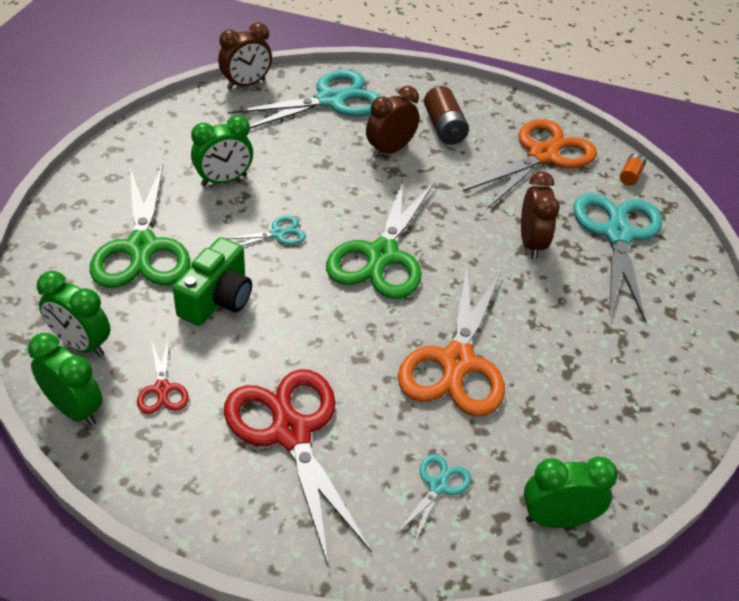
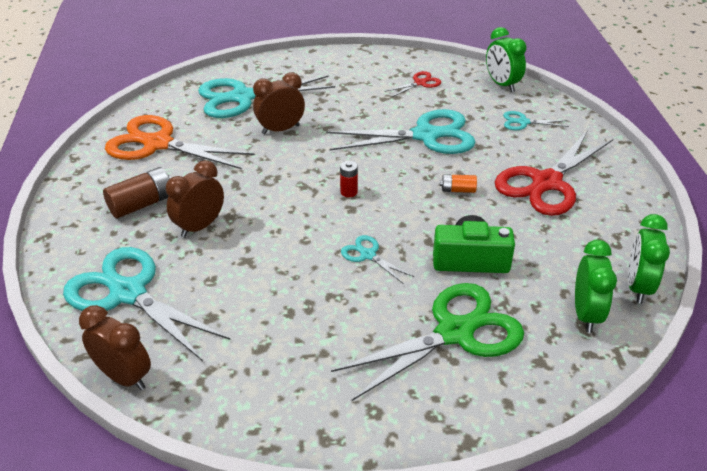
camera: 110 degrees left, 5 degrees down
(162, 389) = (576, 251): red scissors -> red scissors (420, 83)
(224, 180) = (319, 319): green clock -> none
(382, 255) = (349, 192): green scissors -> red battery
(390, 150) = (200, 226): brown clock -> brown clock turned 105 degrees clockwise
(457, 362) = (425, 135): orange scissors -> turquoise scissors
(630, 175) = (162, 101): orange battery -> orange battery (458, 190)

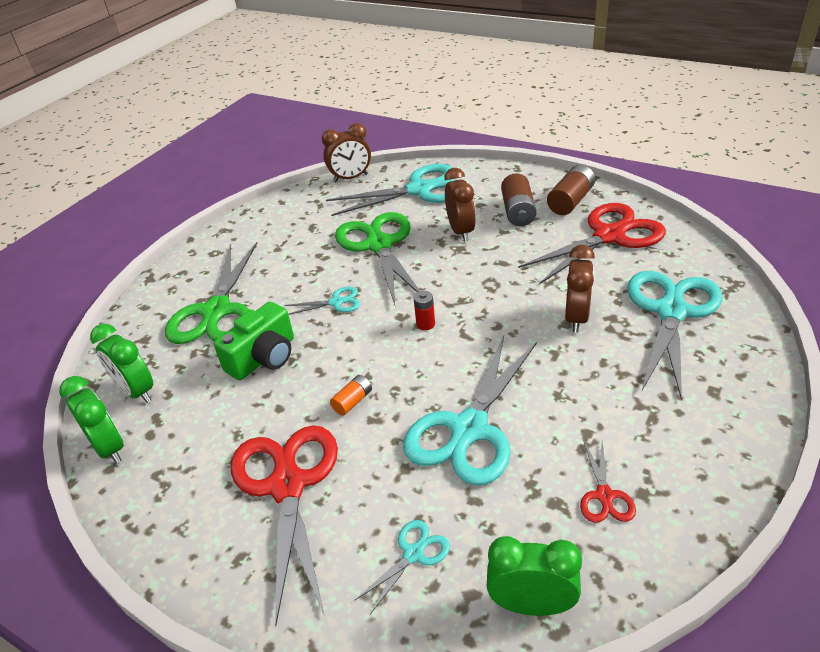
camera: 130 degrees right, 0 degrees up
(105, 179) = (570, 201): none -> brown battery
(158, 144) = (609, 236): orange scissors -> red scissors
(260, 272) = (379, 245): none -> green scissors

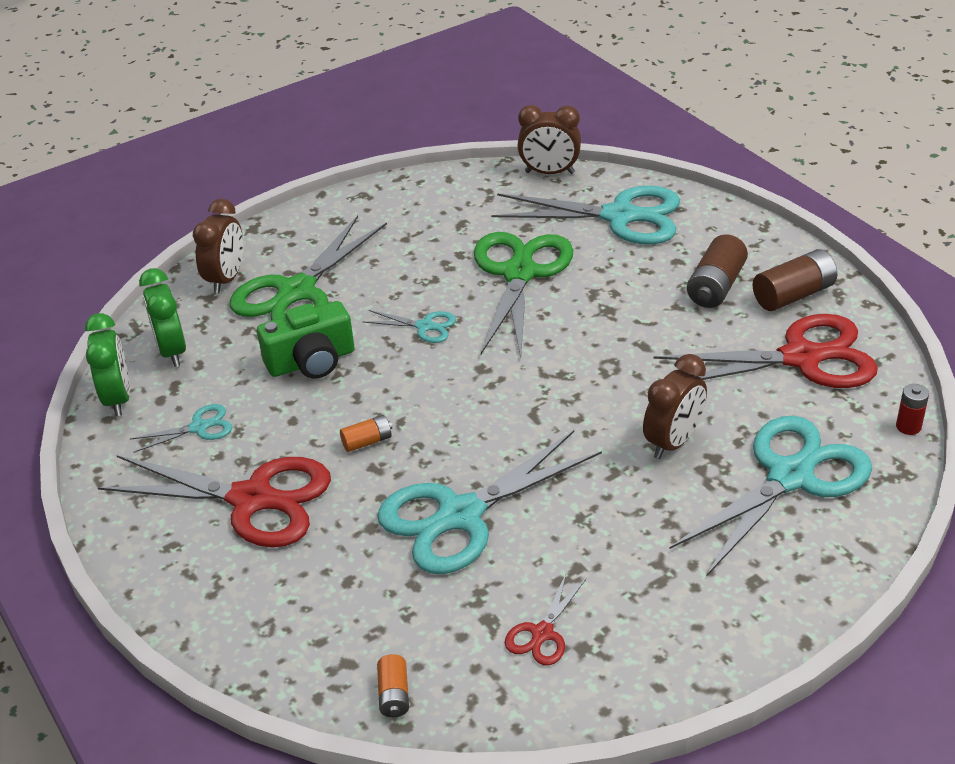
camera: 25 degrees right, 0 degrees up
(287, 486) = (252, 499): red scissors -> red scissors turned 90 degrees clockwise
(413, 554) = (322, 607): turquoise scissors -> turquoise scissors (199, 427)
(425, 324) = (501, 387): red battery -> red battery (908, 426)
(461, 231) = (626, 289): brown clock -> brown clock (226, 279)
(531, 604) = (394, 695): green clock -> orange battery

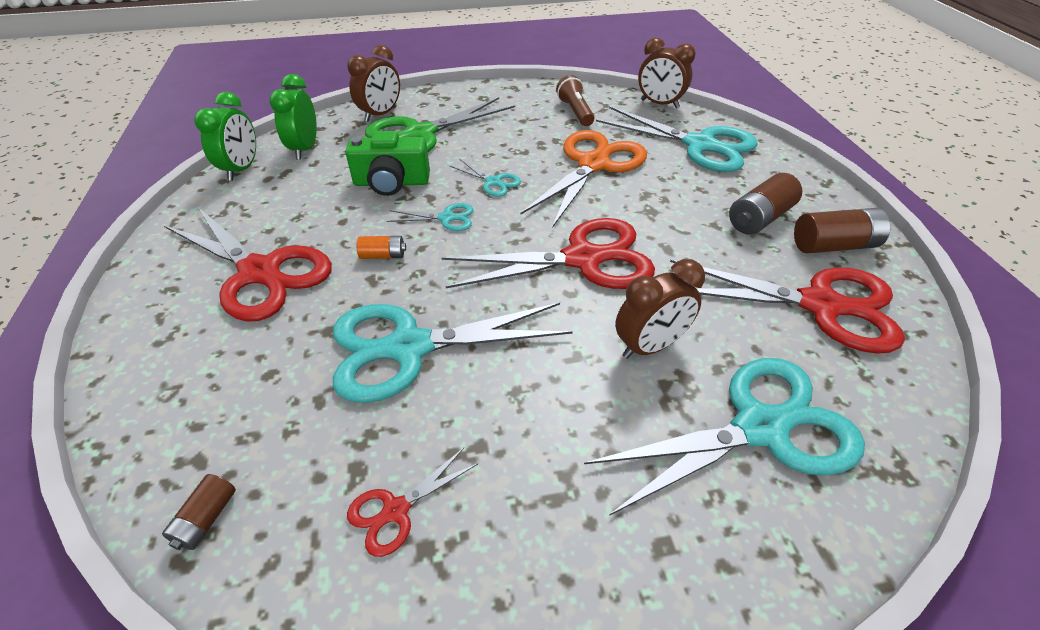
camera: 20 degrees right, 5 degrees up
(199, 427) = (274, 205): turquoise scissors -> turquoise scissors (446, 218)
(394, 695) = (206, 519): orange battery -> brown battery
(459, 210) = (575, 112): none -> brown flashlight
(519, 273) = (593, 164): green scissors -> orange scissors
(569, 381) = (582, 259): none -> red scissors
(908, 426) = (923, 418): red battery -> none

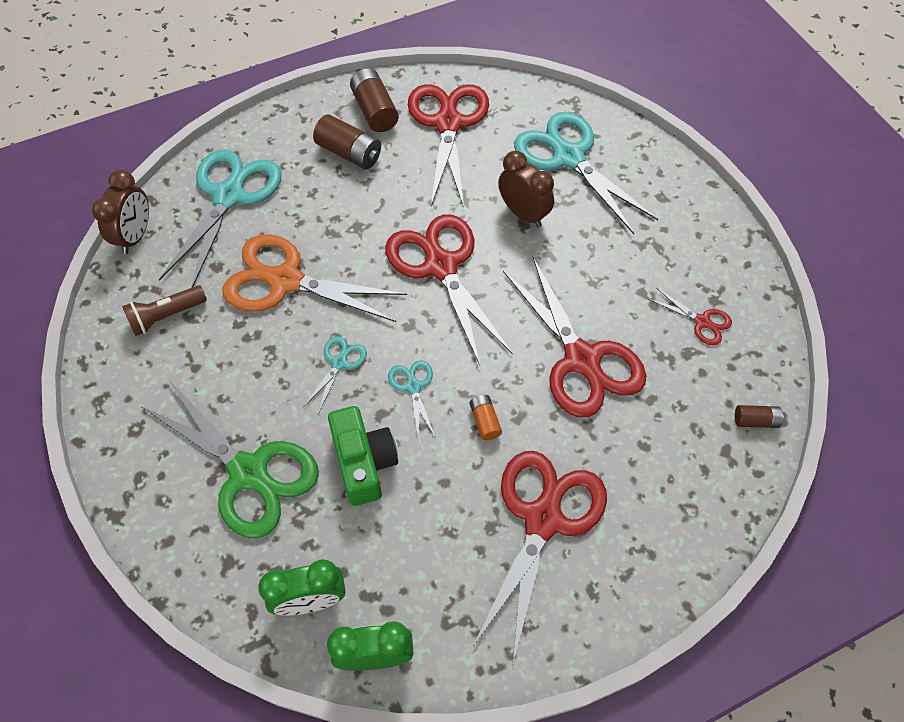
camera: 105 degrees left, 15 degrees up
(380, 114) = (201, 544): brown clock -> none
(409, 348) = (582, 359): turquoise scissors -> red scissors

